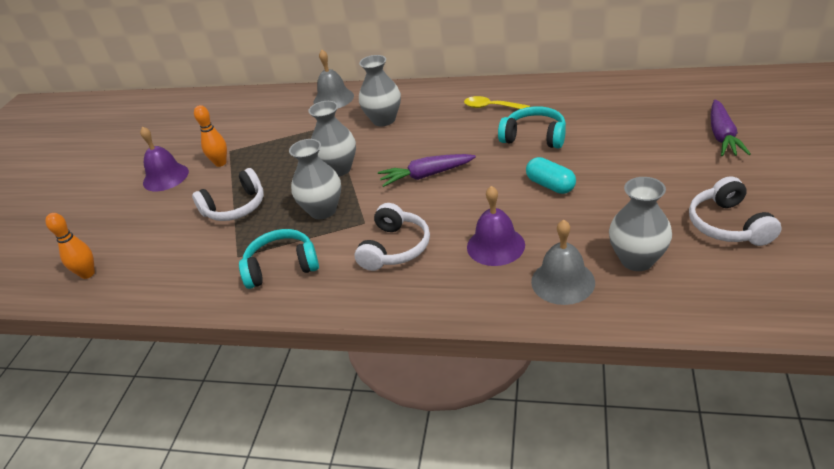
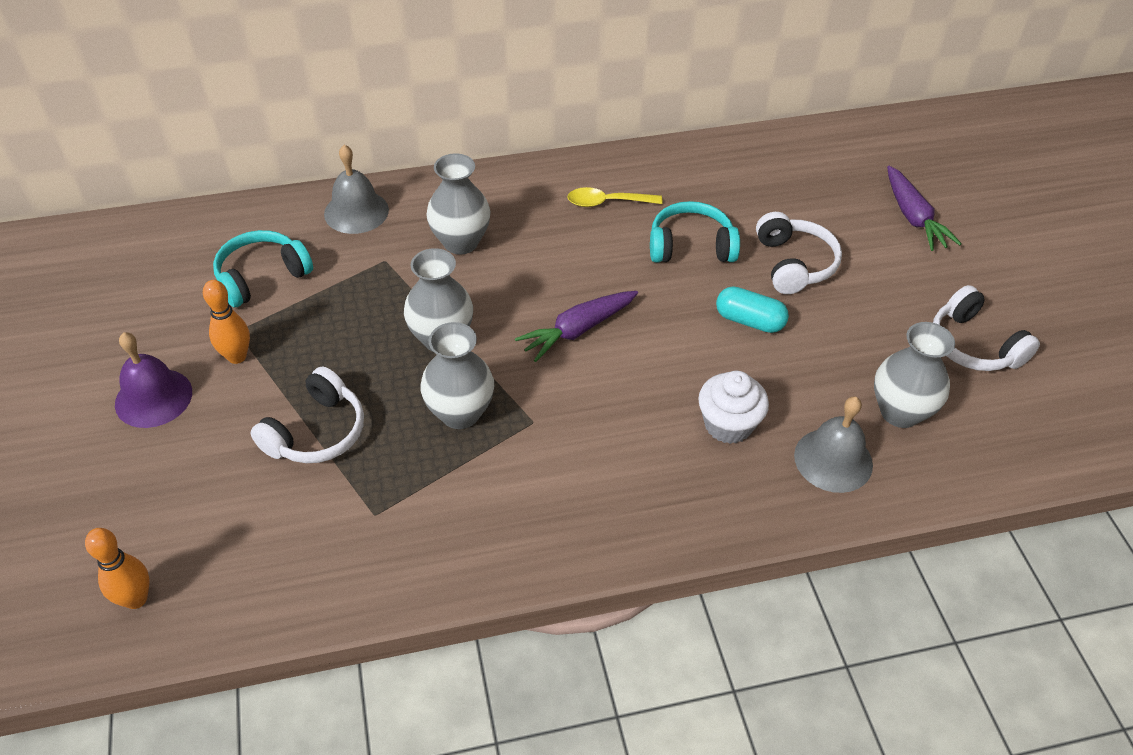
camera: 30 degrees left, 10 degrees up
(282, 267) = (455, 517): turquoise headphones -> turquoise headphones (262, 276)
(395, 248) = (600, 454): white headphones -> white headphones (794, 264)
(495, 245) = (728, 424): purple bell -> white cupcake

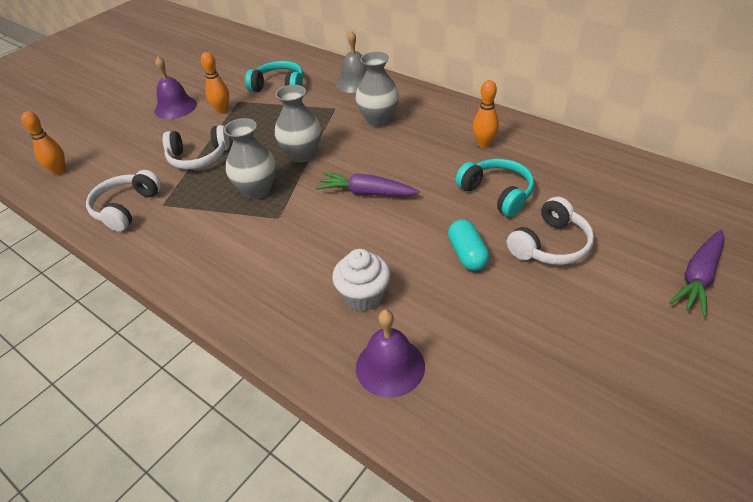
camera: 55 degrees right, 5 degrees down
(607, 202) = (484, 144): yellow spoon -> orange bowling pin
(833, 460) = (390, 366): grey bell -> purple bell
(900, 412) = (480, 380): grey vase -> none
(973, 345) = (611, 390): white headphones -> white headphones (126, 208)

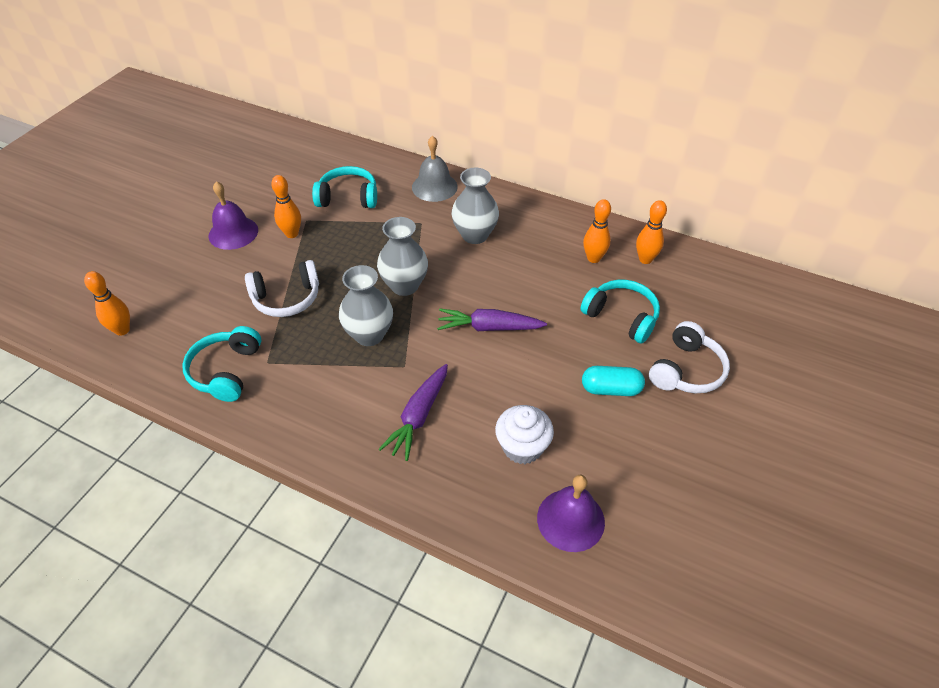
camera: 15 degrees left, 5 degrees up
(126, 208) = (226, 371): white headphones -> turquoise headphones
(467, 254) = (611, 389): turquoise capsule -> turquoise capsule turned 60 degrees counterclockwise
(535, 148) = (645, 259): none -> orange bowling pin
(698, 278) = (824, 391): purple carrot -> purple carrot (418, 416)

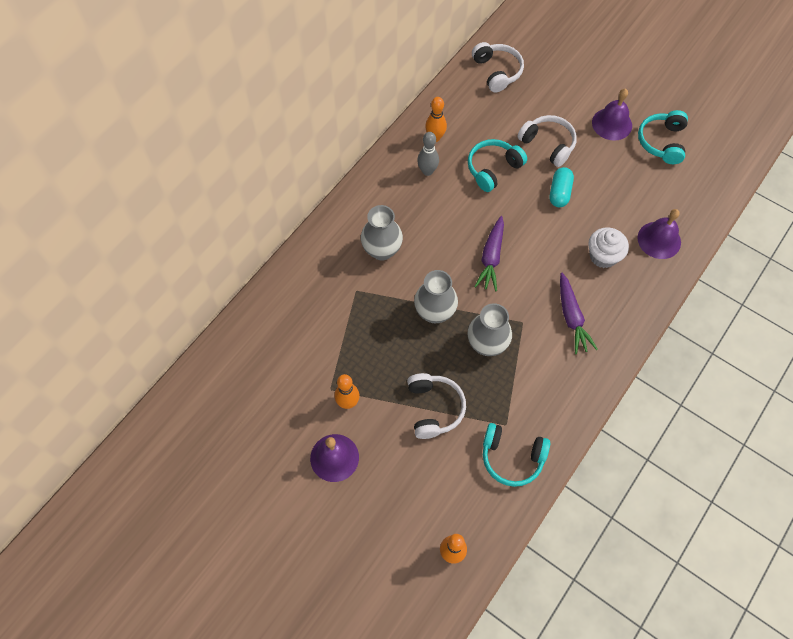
camera: 80 degrees left, 15 degrees up
(348, 197) = (304, 349): turquoise headphones -> turquoise headphones (661, 142)
(418, 416) = (571, 317): purple carrot -> purple carrot turned 45 degrees clockwise
(434, 187) = (306, 273): grey bell -> none
(593, 258) = (427, 171): orange bowling pin -> grey bowling pin
(761, 445) = (612, 124): none -> purple bell
(781, 306) = (497, 71): none -> white headphones

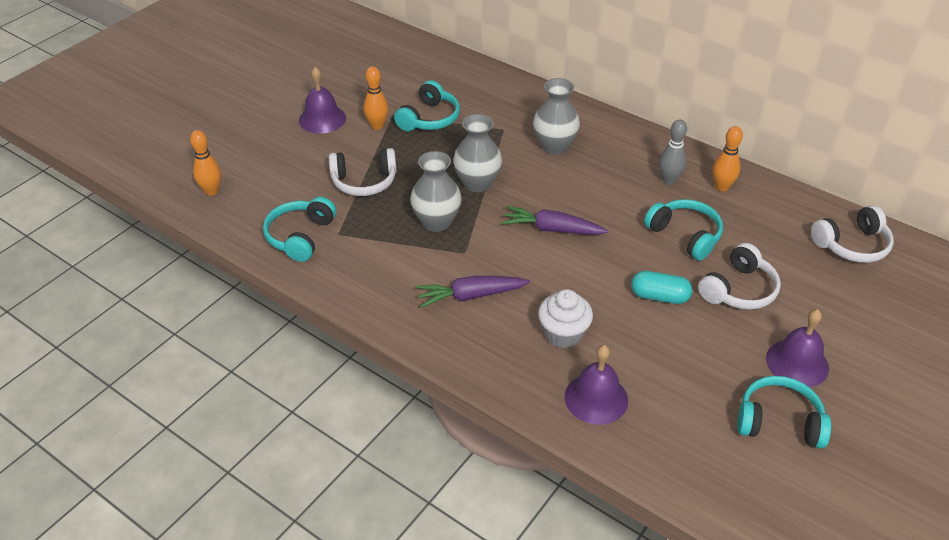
camera: 90 degrees right, 20 degrees down
(337, 354) = (429, 118): none -> turquoise headphones

